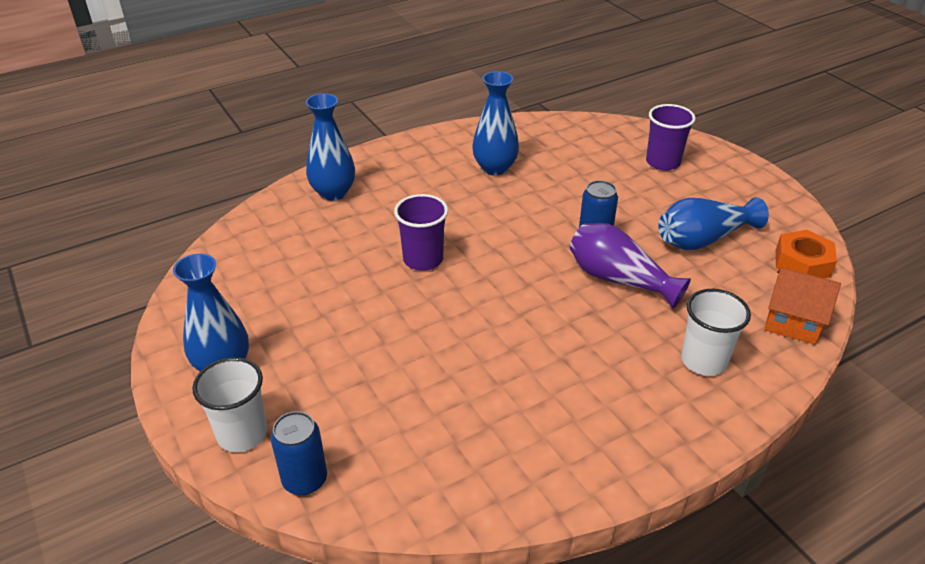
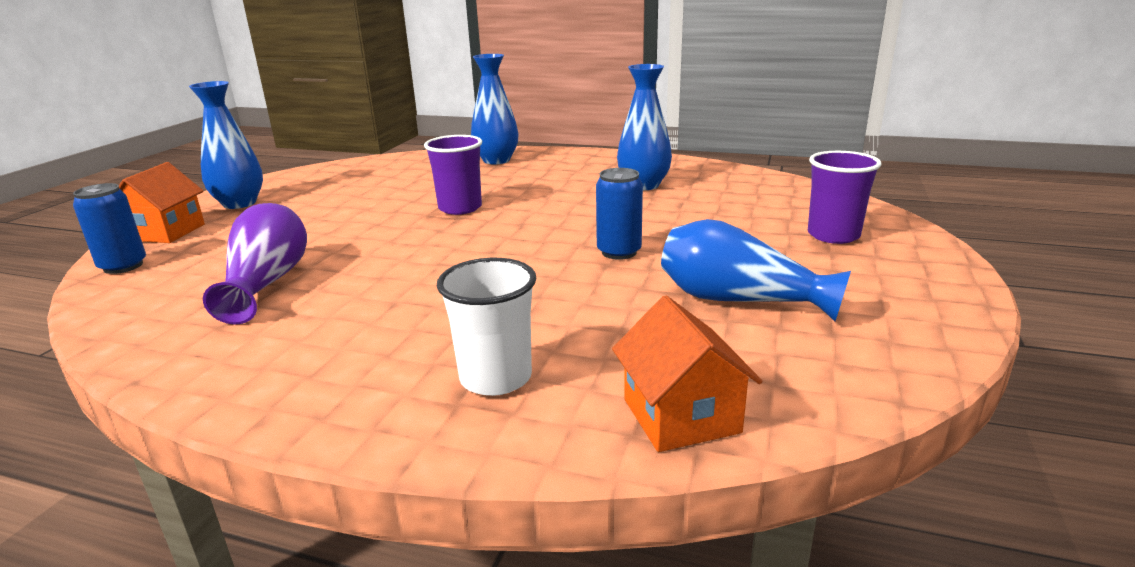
camera: 50 degrees right, 15 degrees down
(242, 434) = (166, 232): white cup -> orange house
(618, 279) = (571, 284): purple vase -> purple vase (267, 283)
(802, 263) = (833, 379): orange nut -> none

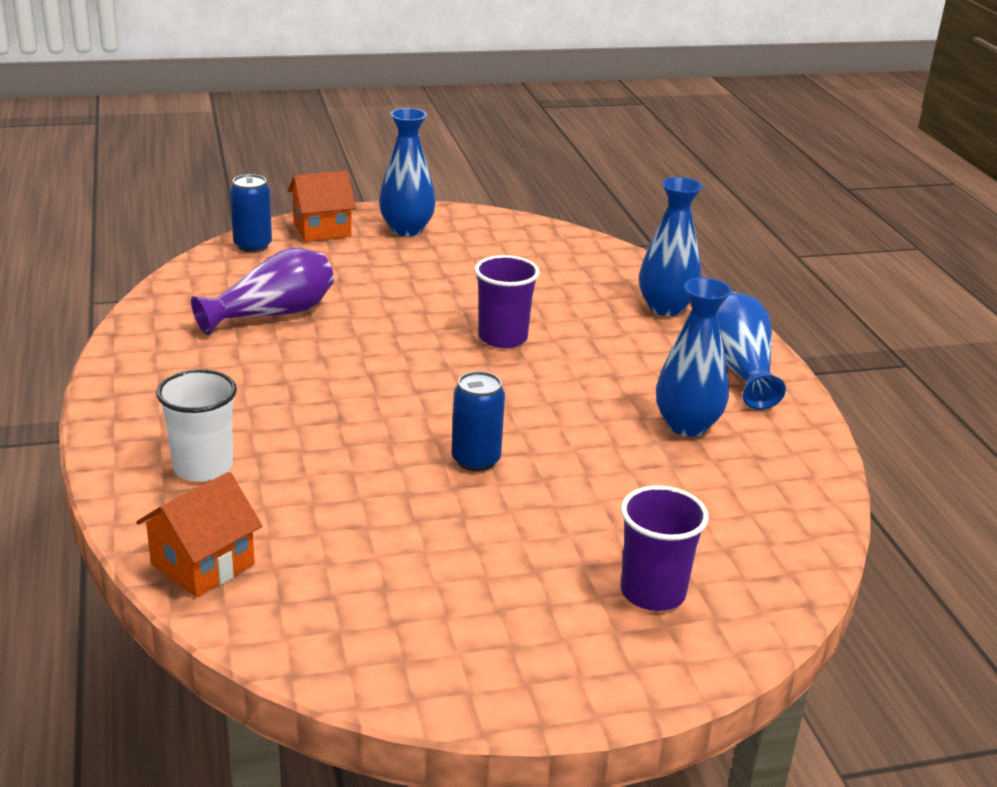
camera: 55 degrees right, 5 degrees up
(738, 300) = (421, 555): blue vase -> blue vase (739, 368)

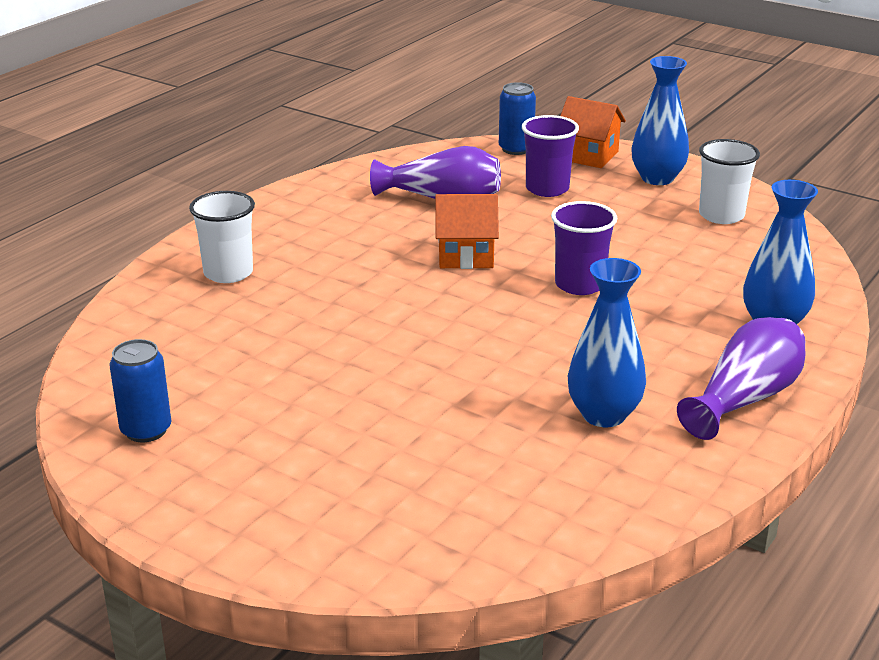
camera: 50 degrees right, 0 degrees up
(202, 564) = (130, 326): orange house -> orange house (465, 255)
(476, 460) = (395, 354): blue can -> blue can (146, 430)
(500, 242) = (721, 215): none -> white cup
(653, 592) = (343, 501): purple cup -> purple cup (547, 189)
(739, 368) = (745, 399): blue vase -> purple vase

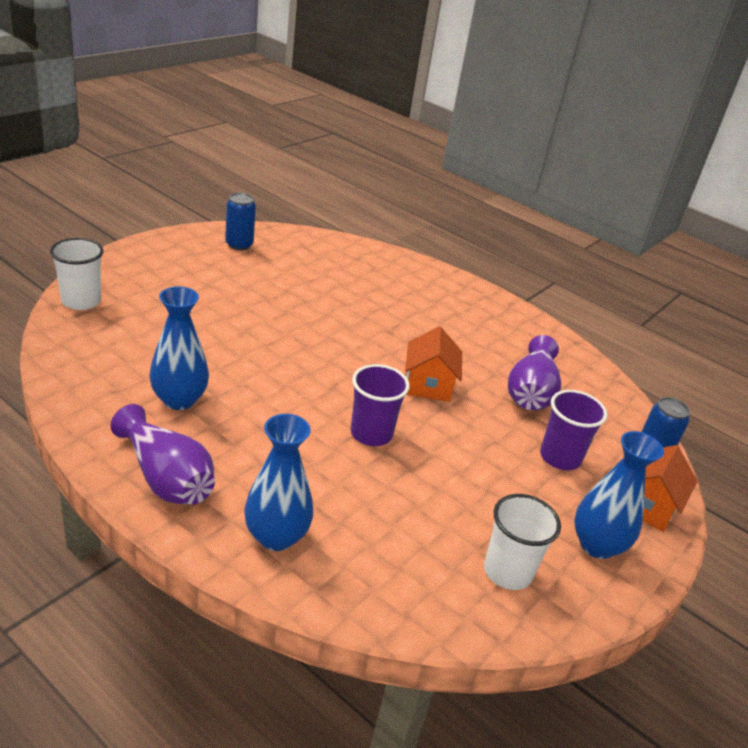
camera: 90 degrees right, 5 degrees up
(228, 273) = (411, 285): white cup -> white cup (81, 301)

